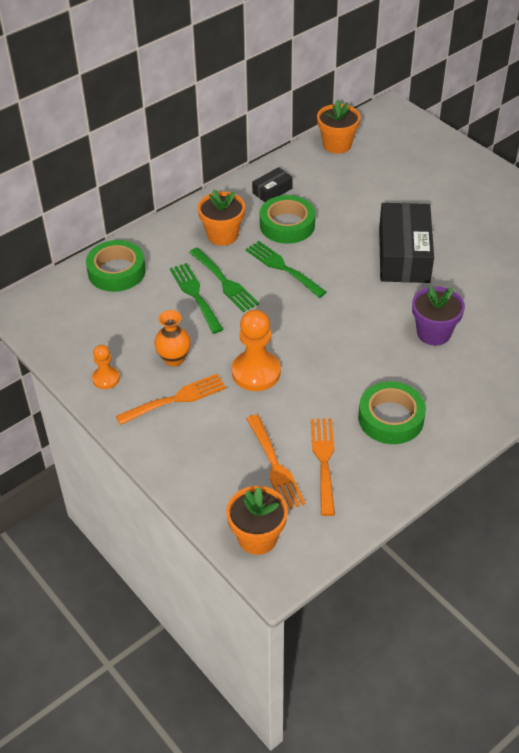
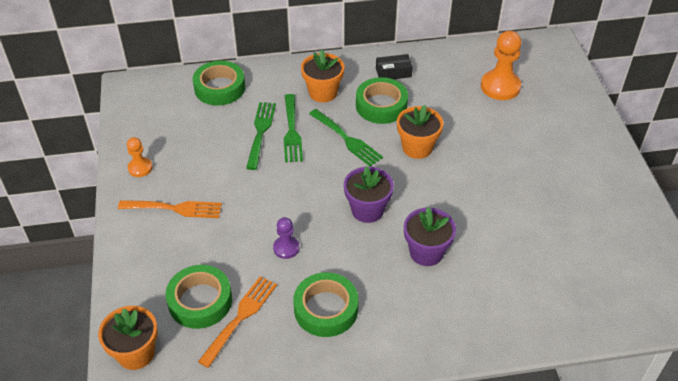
camera: 30 degrees right, 0 degrees up
(174, 359) = (201, 175): orange vase -> none
(256, 372) = (252, 216): orange pawn -> orange pawn (500, 86)
(275, 466) = (200, 301): orange fork -> green tape
(282, 268) = (347, 139): green fork -> green fork turned 150 degrees clockwise
(311, 385) = (286, 248): none -> purple pawn
(337, 145) = (480, 55): orange flower pot -> orange flower pot (417, 148)
(354, 321) = (367, 210): none -> purple flower pot
(403, 255) = (458, 172): black box -> none

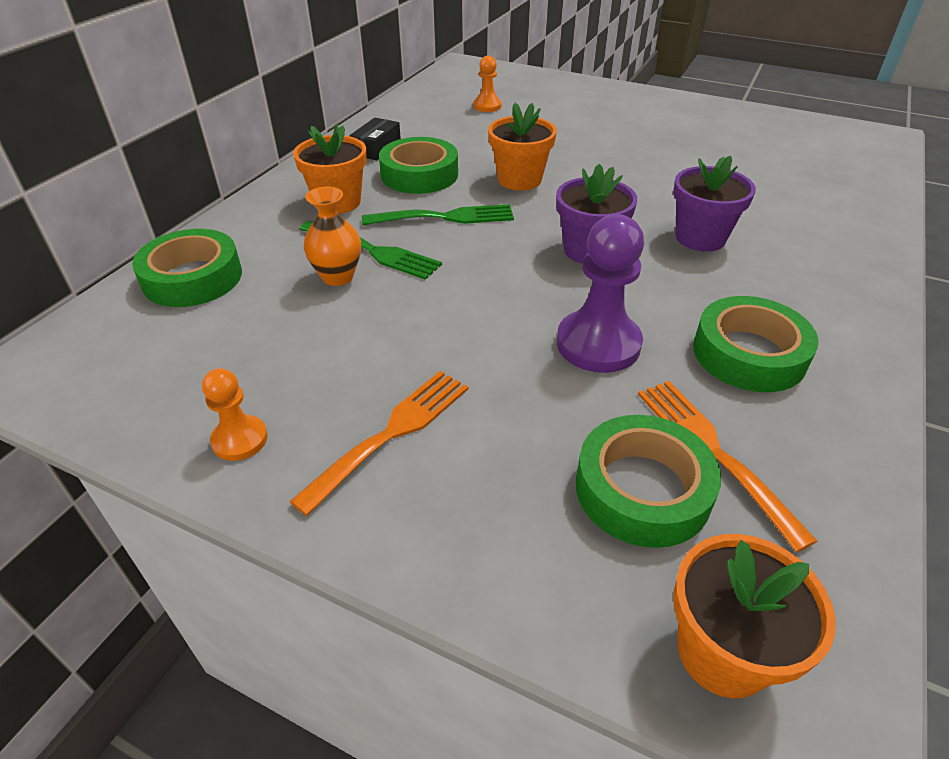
camera: 55 degrees left, 5 degrees down
(260, 132) = (338, 277): green fork -> orange vase
(286, 248) = (598, 344): purple pawn -> purple pawn, size x1.80
(500, 86) = (487, 106): orange pawn -> orange pawn, size x0.56

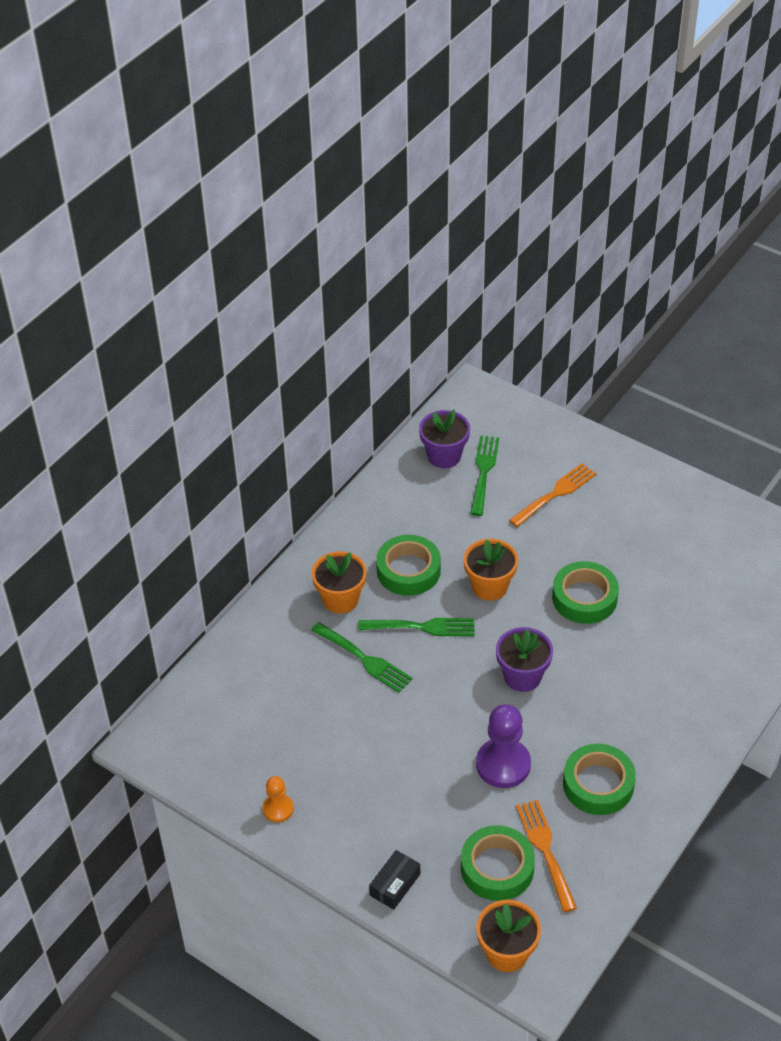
camera: 10 degrees right, 5 degrees up
(192, 278) = (237, 672): green tape -> green tape (584, 598)
(338, 277) = (338, 683): orange vase -> none
(376, 148) = (376, 529): black box -> black box (395, 884)
(392, 433) = (364, 815): orange fork -> orange fork (555, 493)
(487, 106) = (483, 471): orange pawn -> green fork
(700, 238) = (611, 672): purple flower pot -> purple flower pot (444, 456)

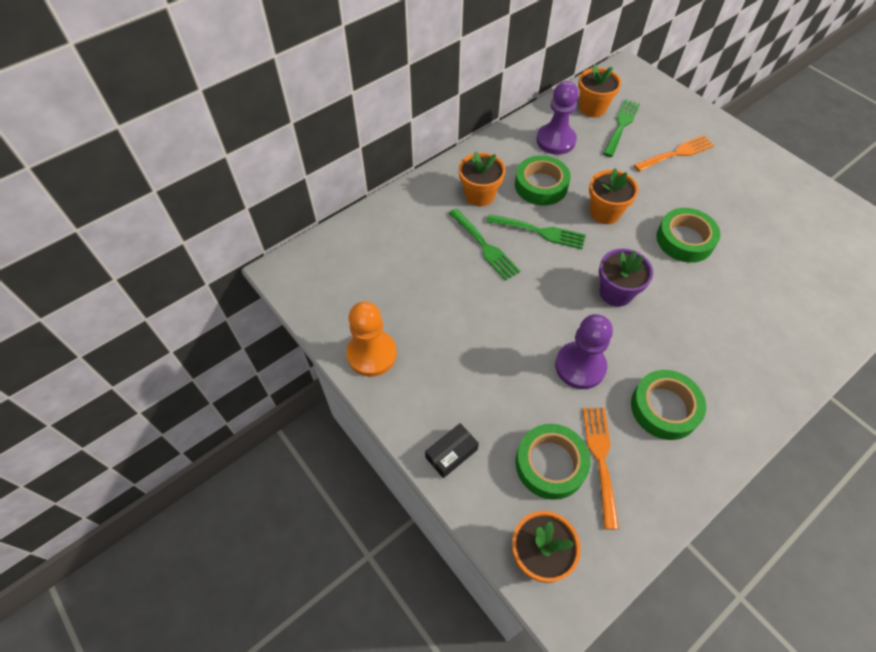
camera: 15 degrees right, 10 degrees up
(278, 809) = (372, 354): orange pawn -> orange pawn, size x1.80
(411, 509) = (555, 140): none -> purple pawn
(444, 456) = (592, 108): purple flower pot -> orange flower pot

